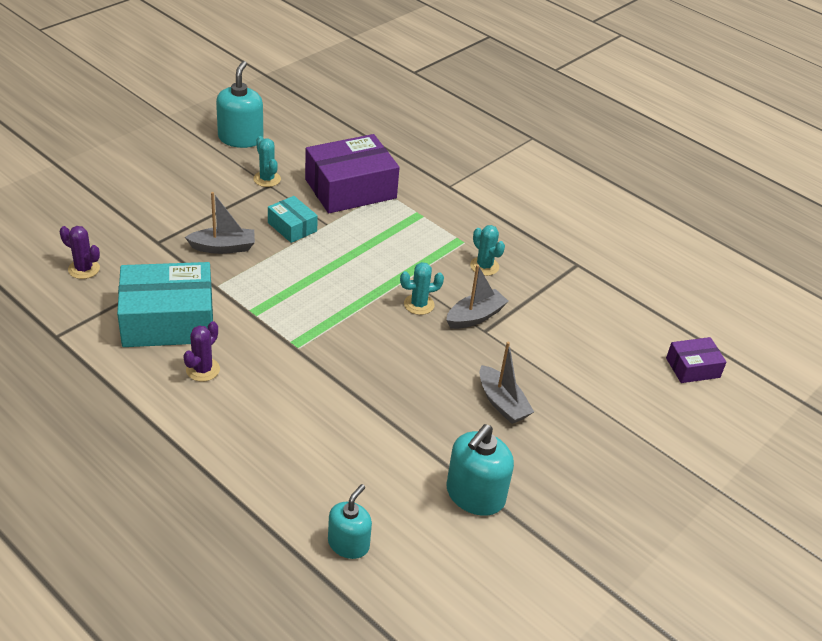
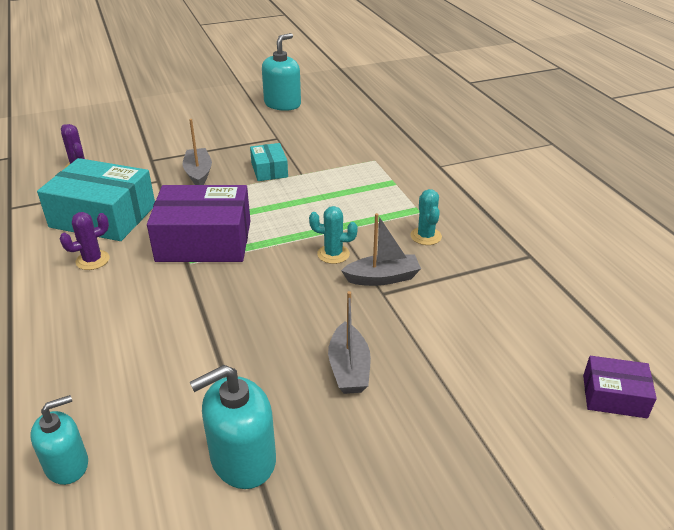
camera: 30 degrees right, 5 degrees down
(223, 247) = (198, 173): grey boat -> grey boat turned 120 degrees counterclockwise
(267, 179) = (279, 133): turquoise cactus -> none
(350, 189) = (344, 152): purple box -> purple box (204, 241)

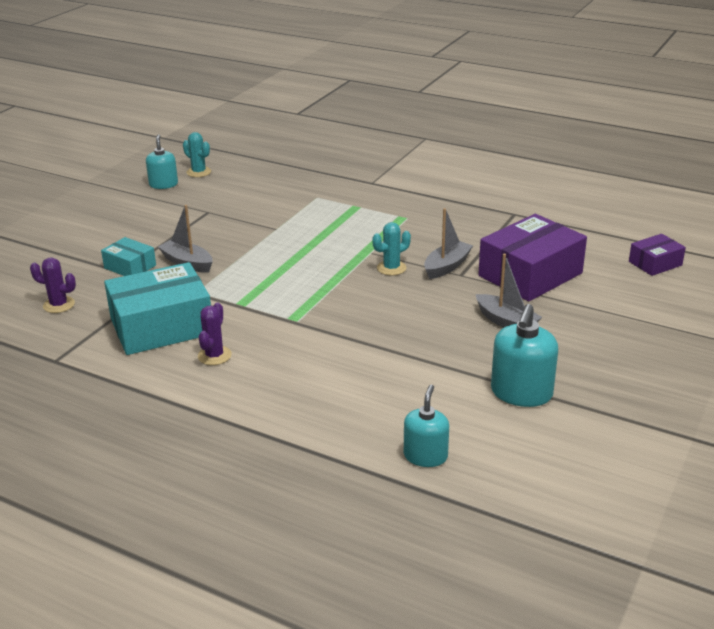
camera: 40 degrees left, 5 degrees down
(204, 241) = (282, 303): purple box -> purple box (530, 274)
(269, 170) = (245, 236): turquoise box -> turquoise box (130, 267)
(282, 104) = (163, 184): turquoise soap dispenser -> turquoise soap dispenser, size x0.66
(426, 236) = (434, 230): turquoise cactus -> turquoise cactus (199, 172)

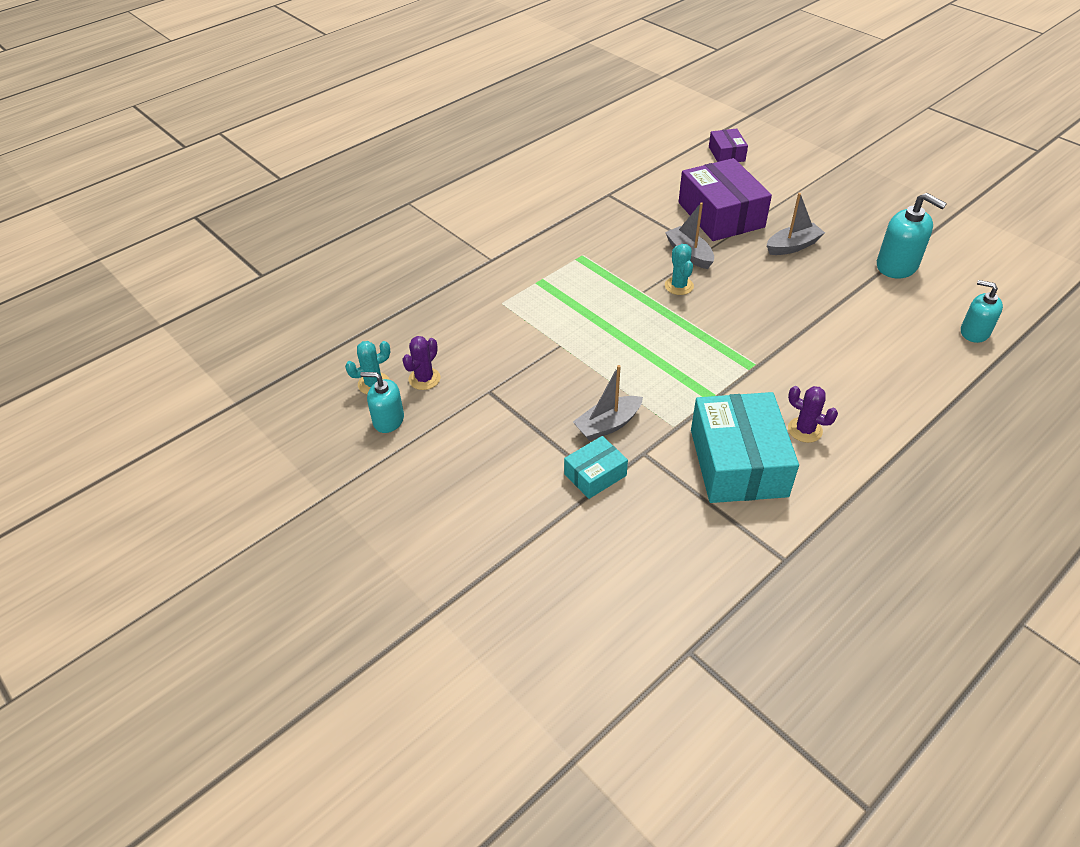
camera: 70 degrees left, 15 degrees up
(59, 305) = (662, 549): purple cactus -> purple cactus (424, 379)

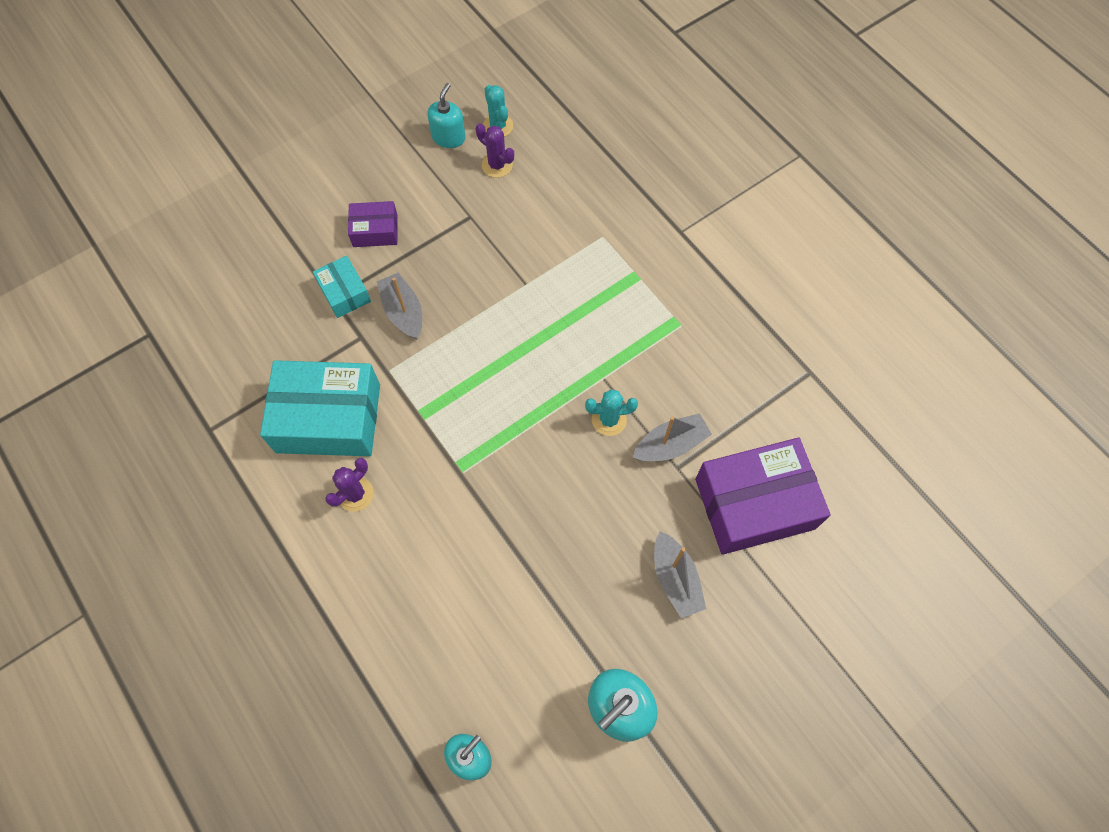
camera: 95 degrees right, 20 degrees up
(726, 154) = (913, 550): purple box -> purple box (375, 230)

